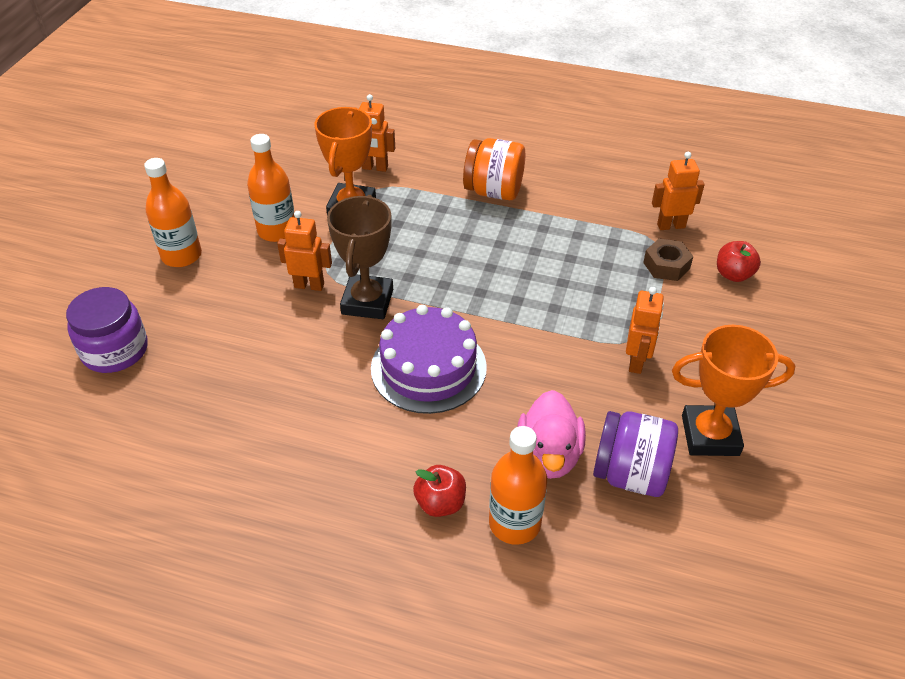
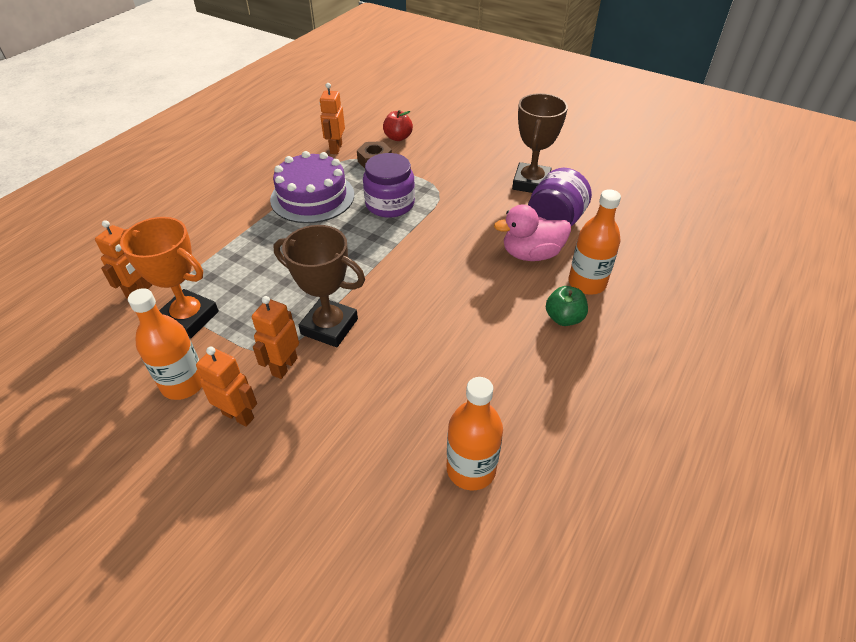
camera: 75 degrees left, 0 degrees up
(115, 350) = (296, 565): purple jar -> purple jar (390, 204)
(181, 255) = (166, 481): orange bottle -> orange bottle (471, 469)
(428, 367) = (426, 300): purple cake -> purple cake (312, 197)
(440, 503) = (564, 318): red apple -> green apple
(494, 191) = (235, 222): orange jar -> none
(549, 455) = (531, 254): pink duck -> pink duck turned 150 degrees clockwise
(636, 362) = (459, 196): orange robot -> orange robot (238, 415)
(710, 435) = (531, 183): orange trophy -> brown trophy

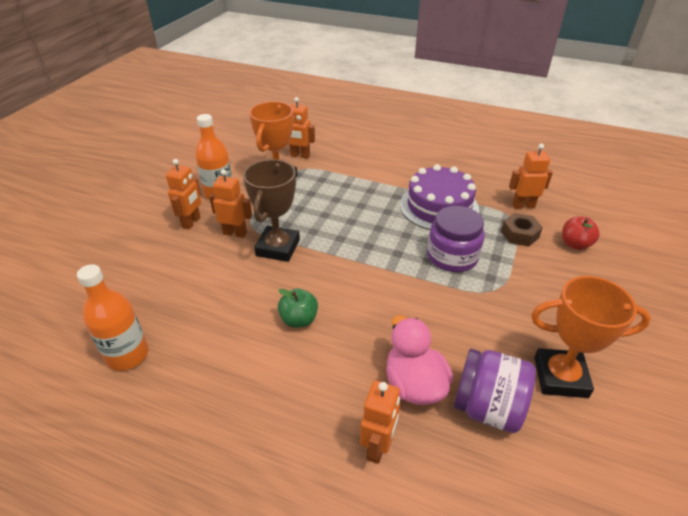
camera: 80 degrees right, 5 degrees down
(531, 183) = (560, 377): brown trophy -> orange trophy
(564, 318) = (312, 422): green apple -> green apple (299, 320)
(587, 283) = (378, 447): orange bottle -> orange robot

